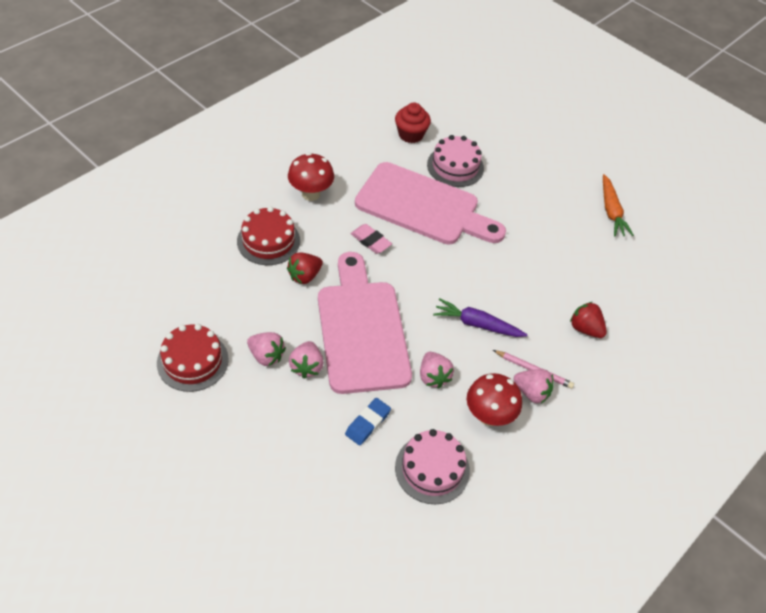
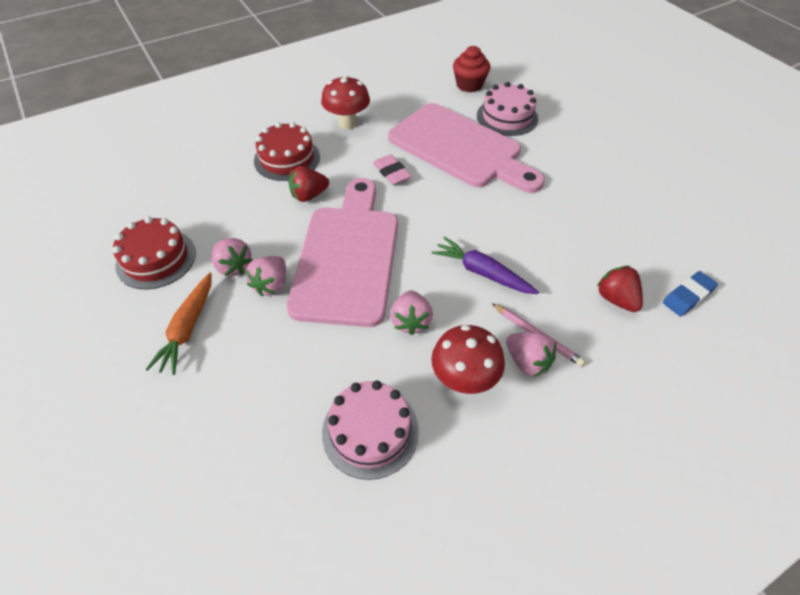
camera: 20 degrees right, 0 degrees up
(367, 423) = (313, 360): blue eraser -> blue eraser (687, 296)
(611, 211) = (676, 179): orange carrot -> orange carrot (188, 328)

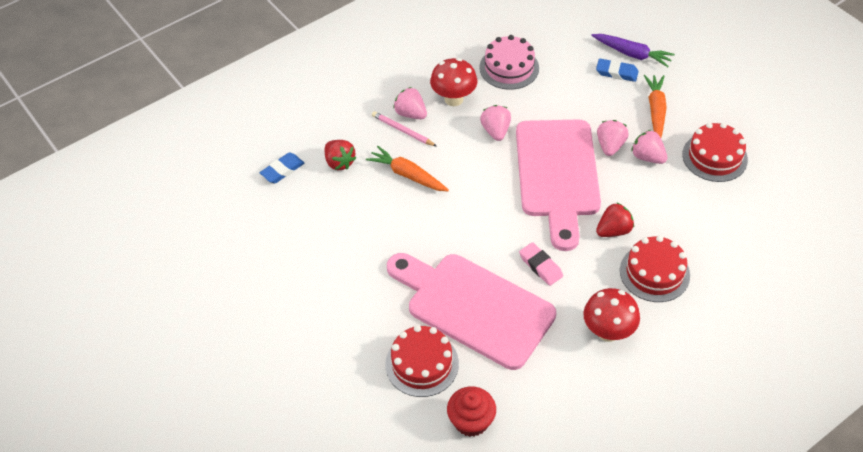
camera: 175 degrees right, 0 degrees up
(208, 400) = (616, 72): none -> blue eraser
(482, 272) = (444, 173): purple carrot -> purple carrot (632, 54)
(507, 117) = (422, 364): pink cake -> red cake
(527, 274) = (407, 175): none -> orange carrot

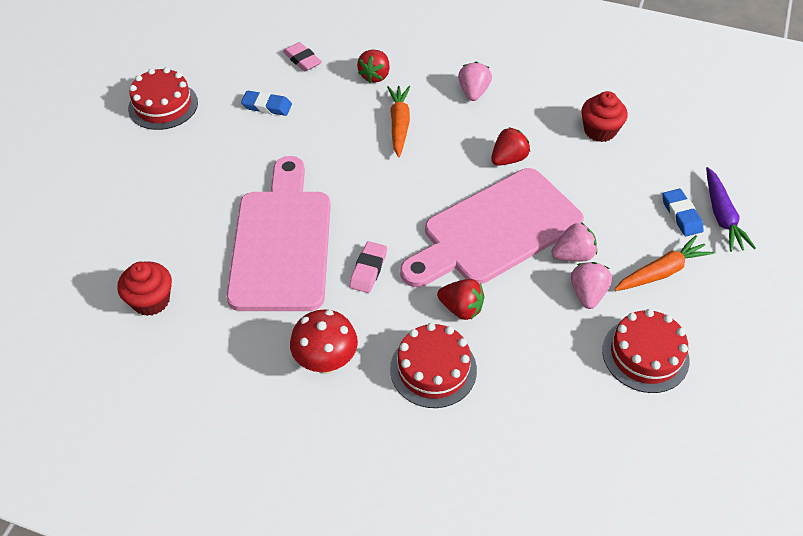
camera: 55 degrees right, 0 degrees up
(276, 199) = (302, 60): none -> pink eraser
(282, 170) = (336, 47): blue eraser -> blue eraser (267, 106)
(402, 130) = (448, 97): pink pencil -> none
(422, 364) = (192, 236): red cake -> red cake (163, 105)
(453, 99) = (519, 111): red mushroom -> none
(496, 131) = (508, 159): pink strawberry -> red strawberry
(509, 68) = (599, 131): pink cake -> red cupcake

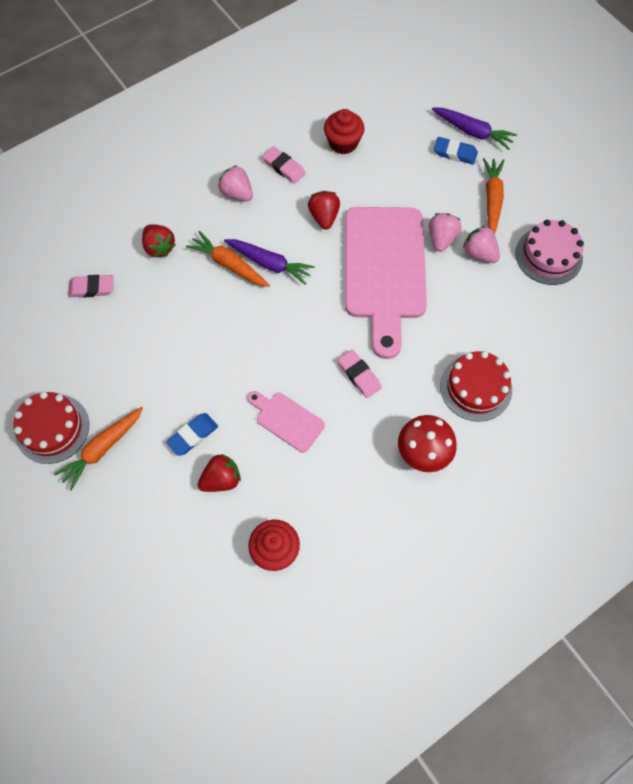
camera: 55 degrees left, 15 degrees up
(166, 142) = (102, 449): none -> orange carrot
(267, 106) = (125, 347): blue eraser -> blue eraser (193, 435)
(281, 242) = (287, 420): pink cutting board -> pink cutting board, size x0.45
(425, 149) = (269, 263): none -> purple carrot
(461, 308) = (437, 337): red strawberry -> red strawberry (221, 479)
(530, 106) = (284, 167): none -> pink eraser
(645, 355) = (548, 255): red cake -> pink cake

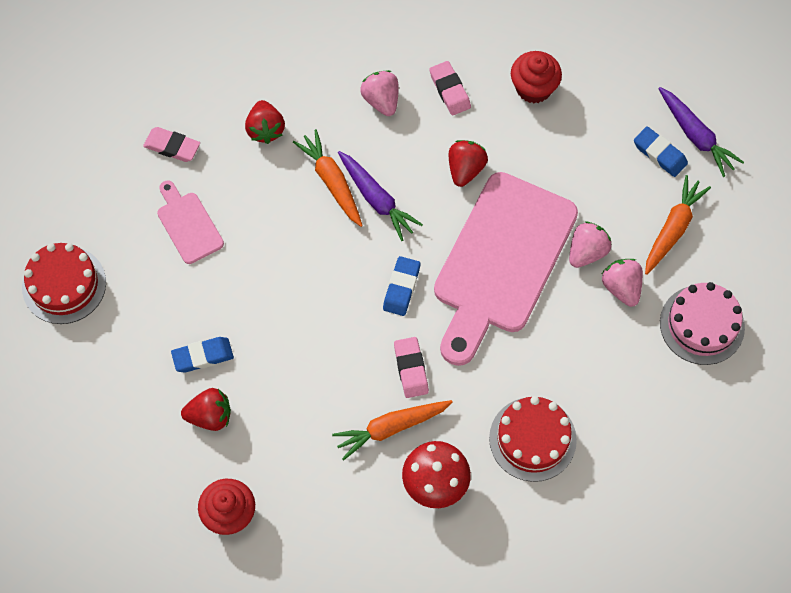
camera: 25 degrees right, 0 degrees up
(102, 449) = (105, 329): orange carrot -> orange carrot (391, 428)
(287, 420) = (309, 383): pink cutting board -> pink cutting board (188, 224)
(321, 319) = (401, 288): none -> blue eraser

